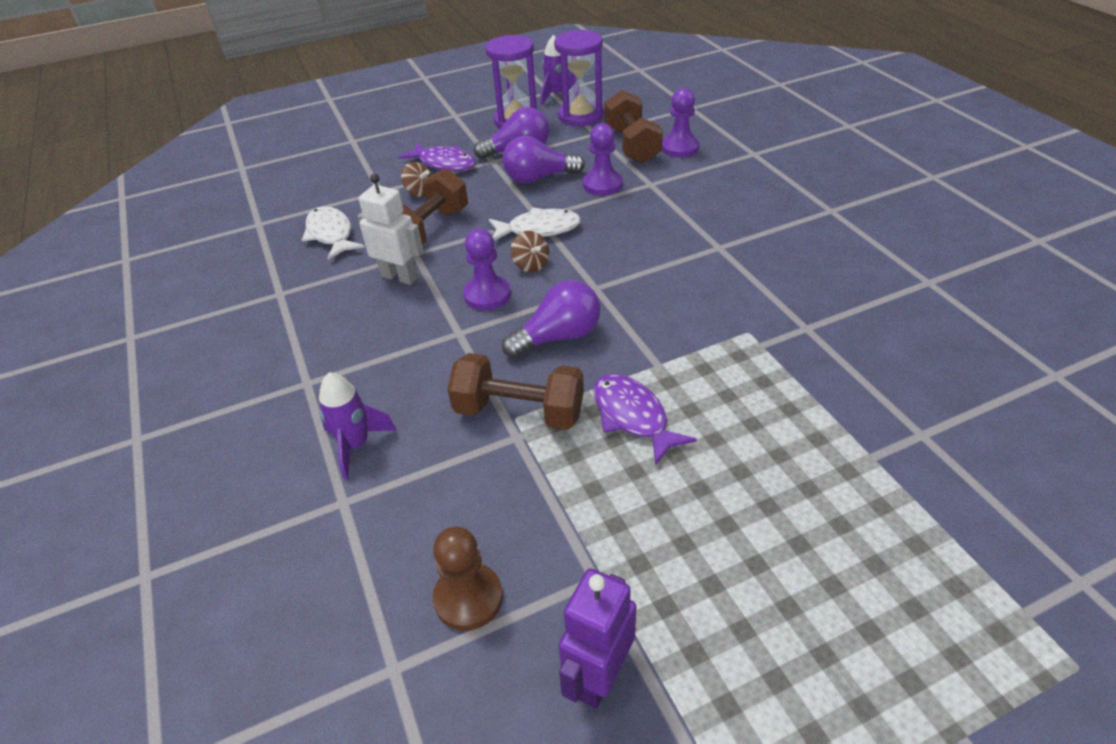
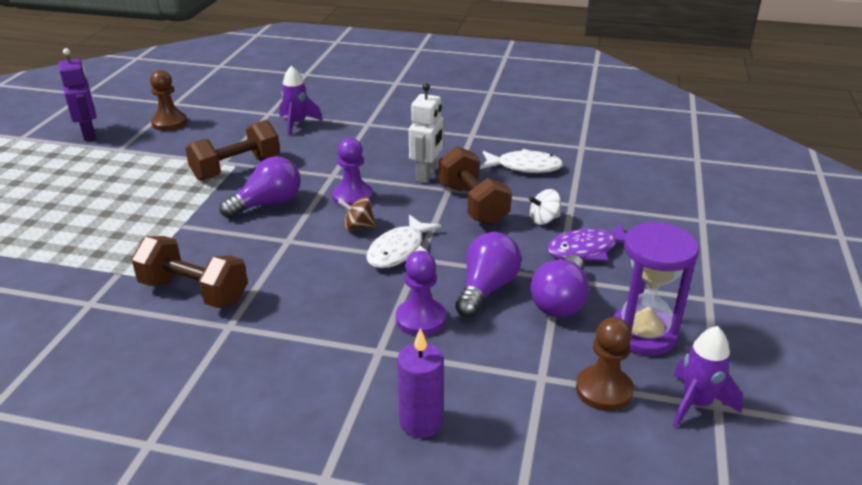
camera: 125 degrees right, 10 degrees down
(399, 277) = (426, 175): white robot -> white robot turned 45 degrees counterclockwise
(419, 192) = (544, 220): brown spinning top -> white spinning top
(558, 337) = (268, 204): purple light bulb -> purple light bulb turned 135 degrees counterclockwise
(580, 116) = (604, 390): purple hourglass -> brown pawn
(632, 145) = (476, 387): brown dumbbell -> brown dumbbell (194, 292)
(633, 417) = (167, 197): purple fish -> none
(679, 148) = (421, 422): purple pawn -> purple candle

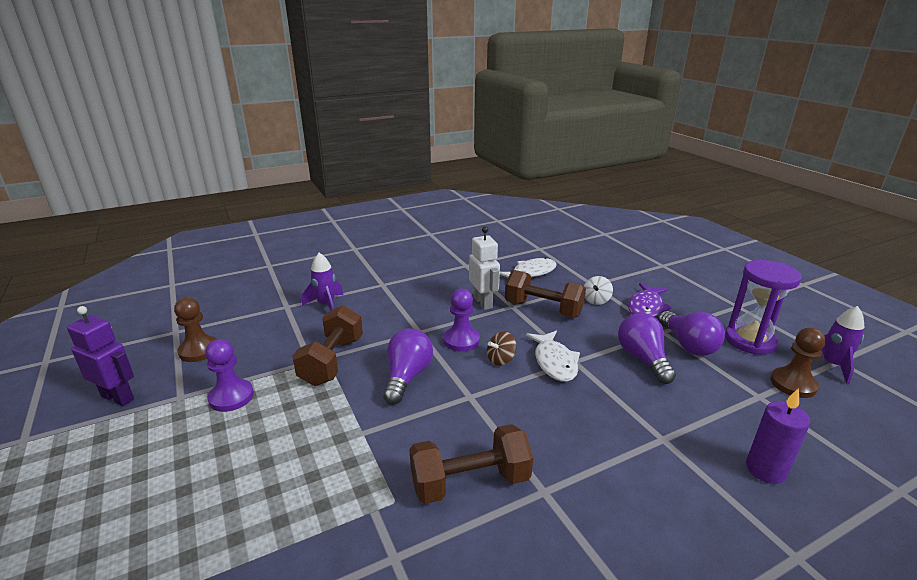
camera: 40 degrees left, 5 degrees down
(421, 319) = (646, 401): purple pawn -> purple pawn (231, 397)

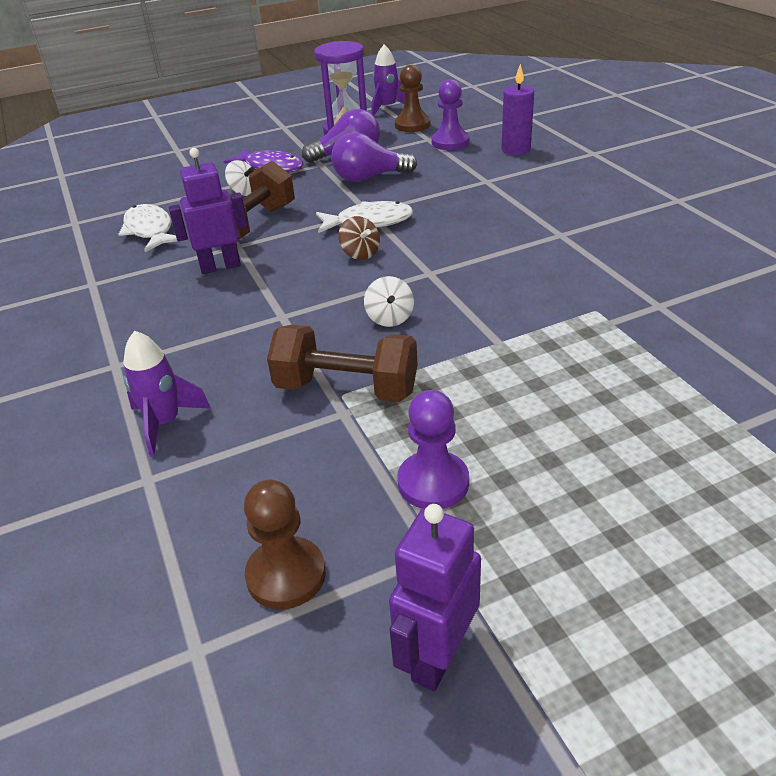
camera: 85 degrees left, 10 degrees up
(407, 377) = (390, 318): purple light bulb -> white spinning top
(461, 340) = (313, 281): purple pawn -> purple pawn (450, 142)
(470, 482) = (559, 269): brown dumbbell -> none
(483, 303) = (220, 266): white robot -> purple robot

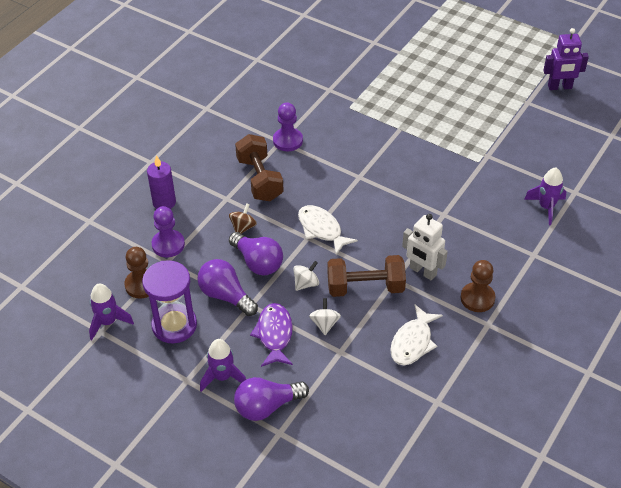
camera: 125 degrees left, 10 degrees up
(207, 150) = (267, 406): none -> purple light bulb
(220, 266) = (422, 271): purple robot -> white robot
(263, 139) = (222, 377): none -> purple rocket
(286, 575) = (569, 130): brown pawn -> brown pawn (477, 298)
(346, 388) = (473, 162): brown dumbbell -> brown dumbbell (259, 179)
(360, 253) = (361, 214): brown spinning top -> brown spinning top (243, 227)
(390, 318) = (412, 172): white spinning top -> white spinning top (306, 283)
(433, 482) = (499, 114): purple pawn -> purple pawn (287, 141)

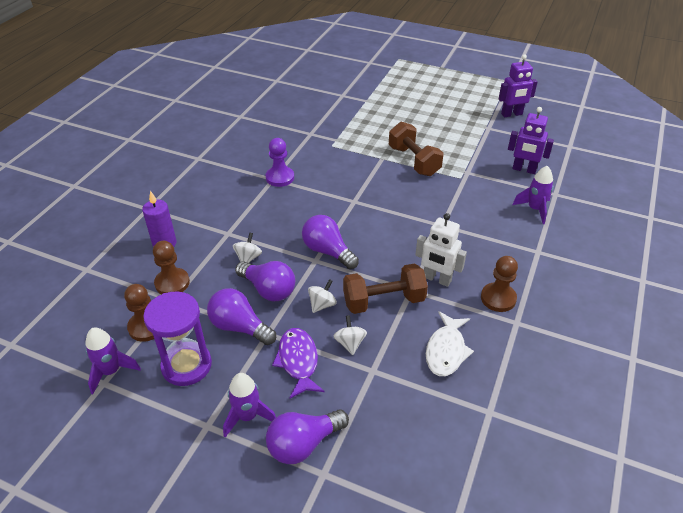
camera: 10 degrees left, 5 degrees down
(168, 244) = (172, 283): purple pawn -> brown pawn
(243, 227) = (248, 258): brown spinning top -> white spinning top
(259, 179) = (258, 213): brown dumbbell -> brown dumbbell (413, 161)
(321, 229) = (328, 251): white fish -> purple light bulb
(550, 159) = (524, 169): none -> purple robot

